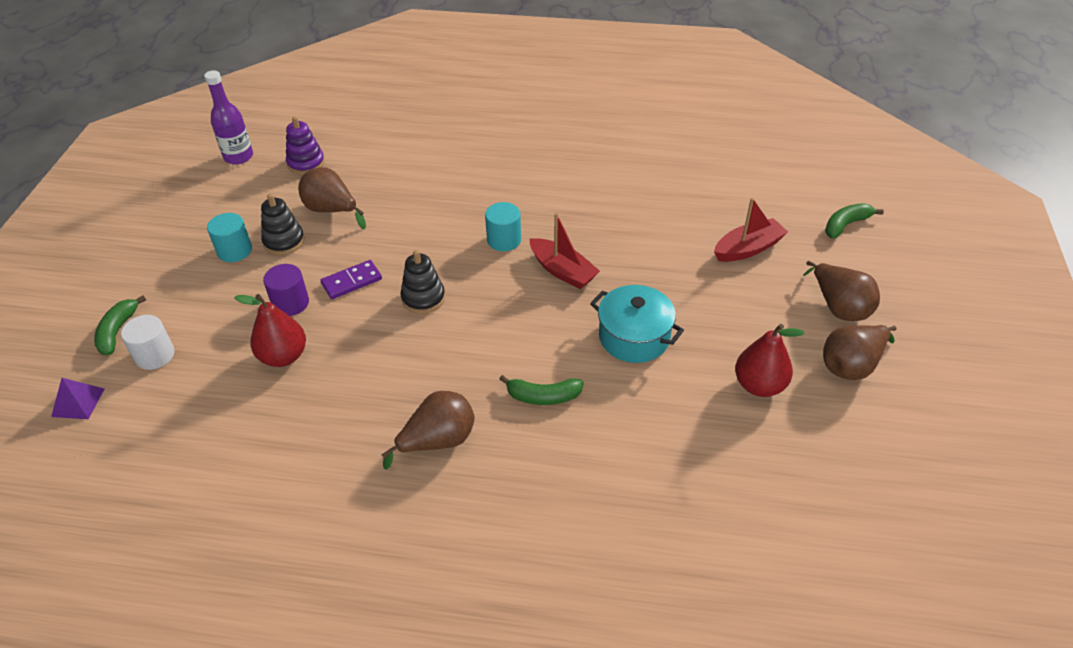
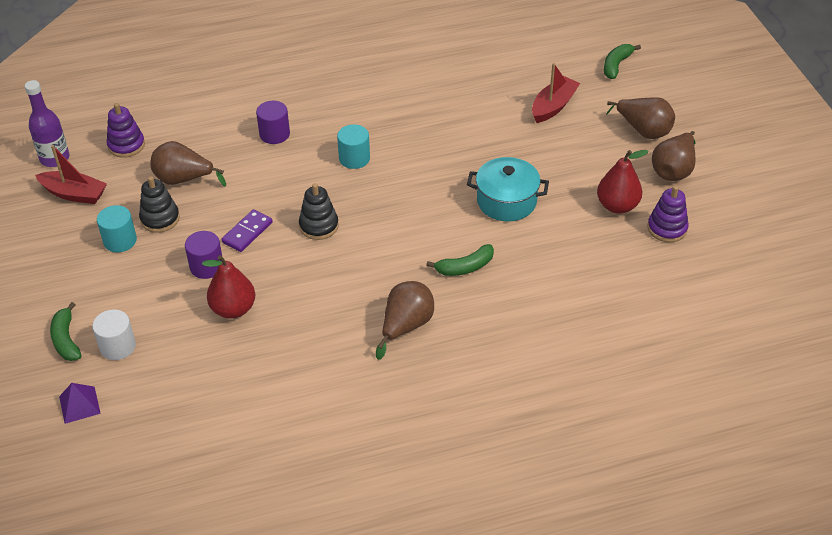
camera: 25 degrees left, 0 degrees up
(444, 192) = (274, 134): none -> purple cylinder
(562, 271) = (419, 168): red boat -> red boat (74, 194)
(806, 434) = (667, 228): none -> purple stacking toy

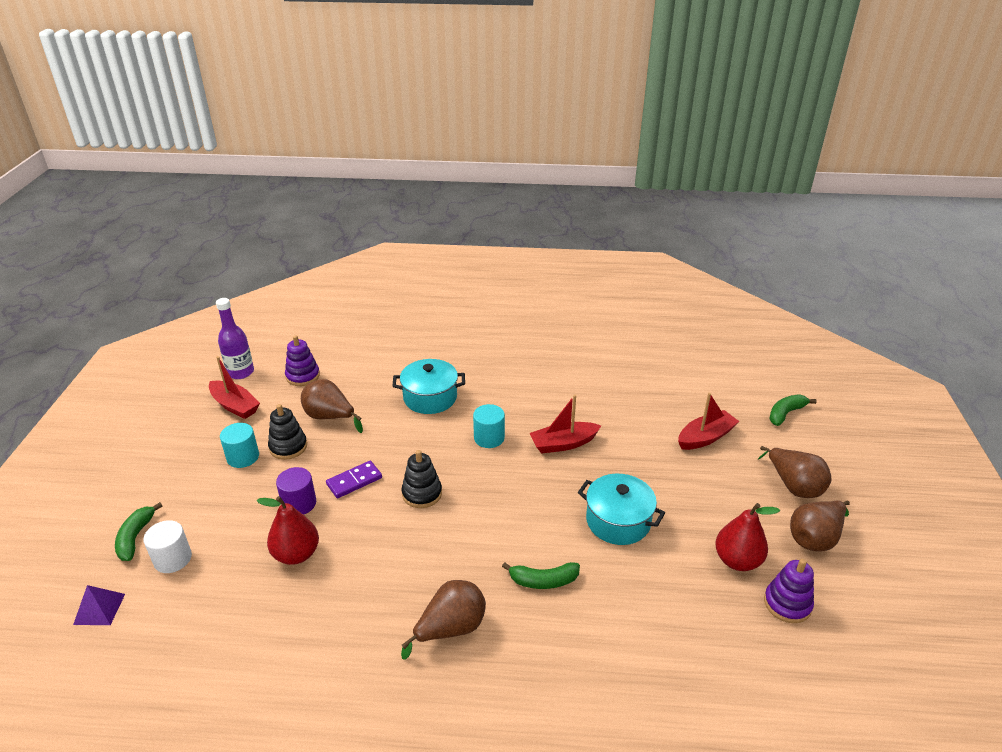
camera: 20 degrees right, 10 degrees down
(274, 134) = (430, 397): purple cylinder -> turquoise pot
(427, 146) = (563, 444): none -> red boat

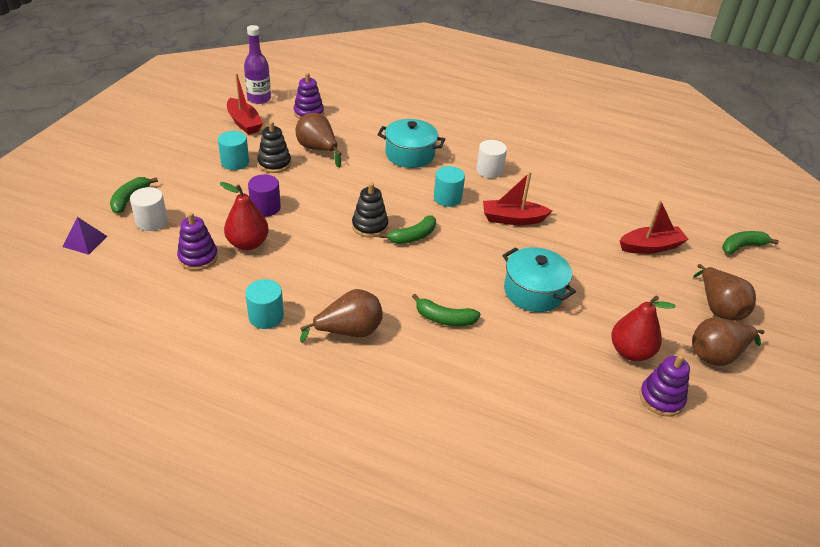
camera: 15 degrees right, 5 degrees up
(245, 589) = (198, 258): none -> purple stacking toy
(352, 640) = (266, 316): none -> turquoise cylinder
(354, 481) = (317, 202): purple domino -> none
(472, 493) = (413, 236): none -> green banana
(518, 395) = (489, 170): none -> white cylinder

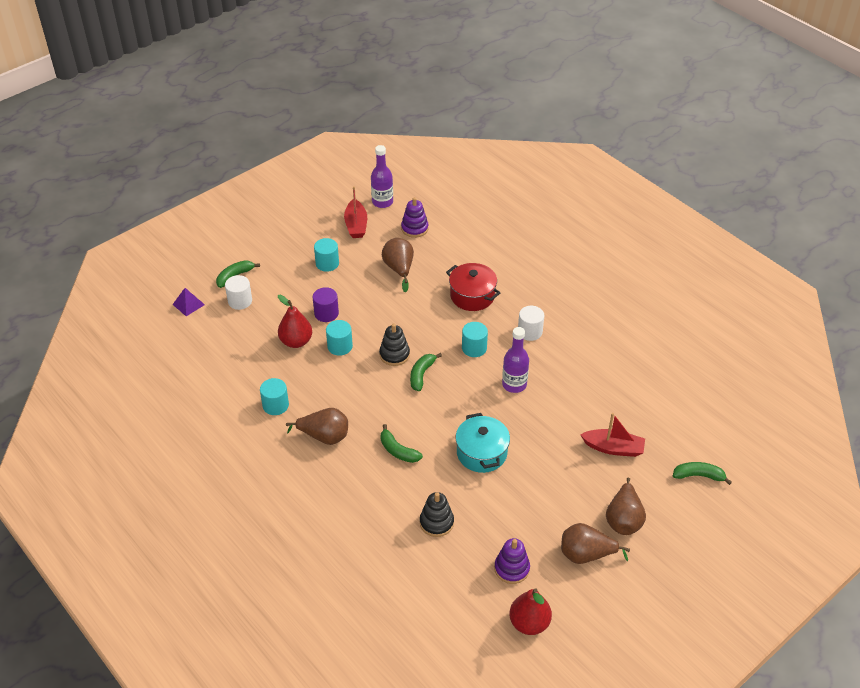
camera: 30 degrees right, 5 degrees up
(198, 258) = (256, 342): purple stacking toy -> none
(274, 163) = (356, 273): black stacking toy -> black stacking toy (436, 522)
(303, 234) = (340, 346): none -> turquoise cylinder
(410, 154) = (472, 296): turquoise pot -> red pot
(413, 236) = (421, 374): green banana -> green banana turned 120 degrees clockwise
(512, 219) = (514, 384): red boat -> purple bottle
(630, 352) = (518, 527): red pear -> red pear (529, 623)

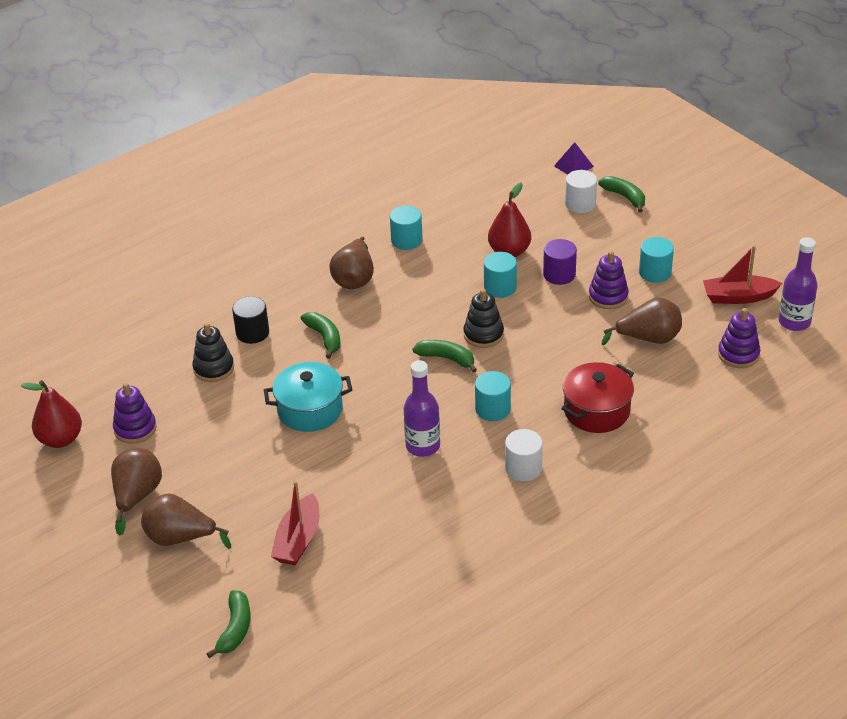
camera: 95 degrees right, 5 degrees down
(353, 288) = (608, 296): none -> purple stacking toy
(391, 500) = (252, 333): none -> black cylinder
(398, 450) = (324, 337): green banana -> green banana turned 105 degrees clockwise

